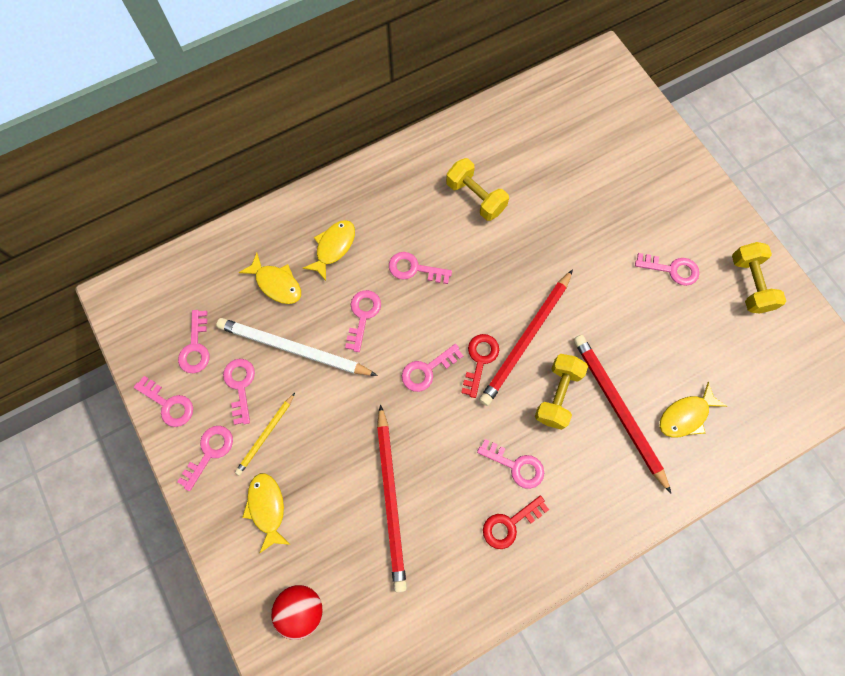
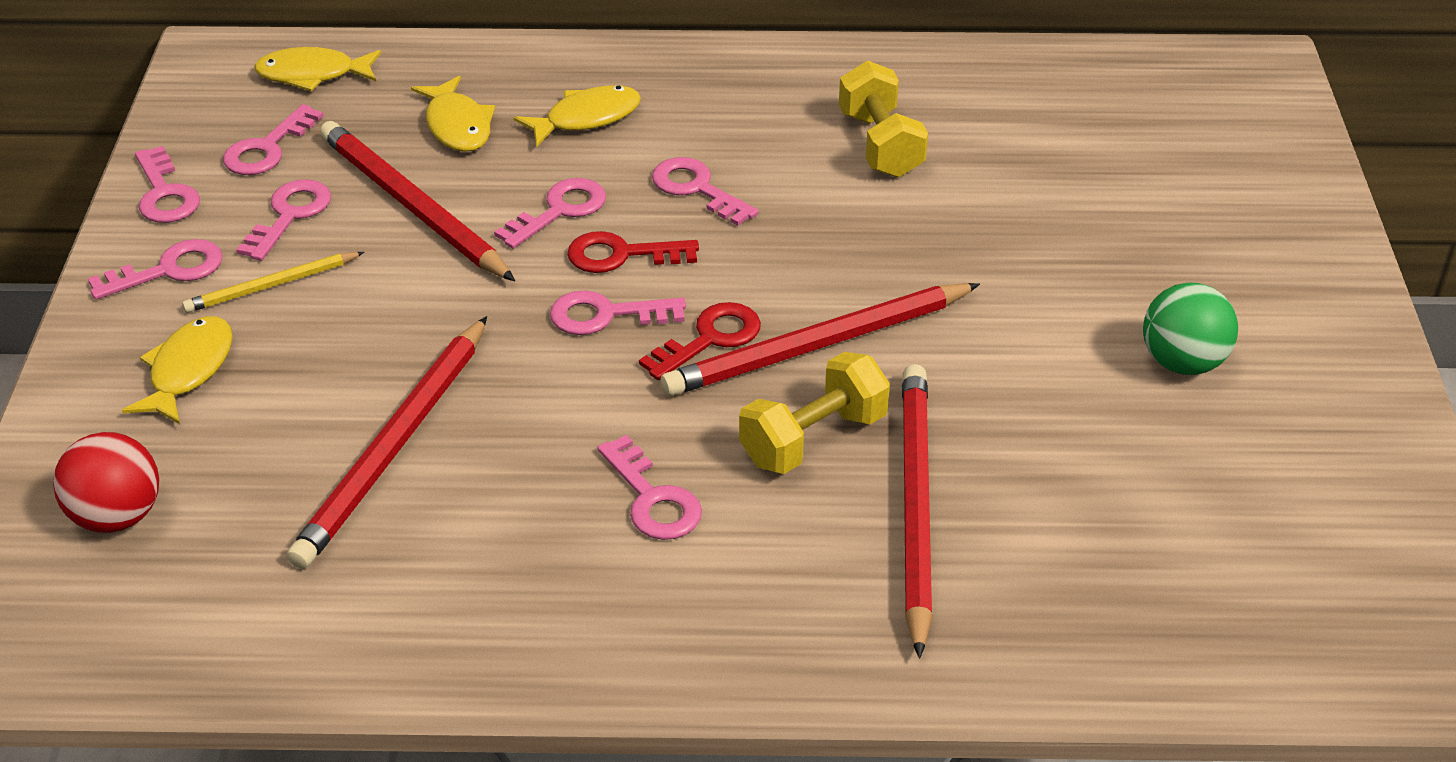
camera: 30 degrees right, 30 degrees down
(294, 349) = (412, 206): white pencil -> red pencil
(510, 524) = (571, 571): red key -> red key (622, 255)
(671, 269) = (1182, 362): pink key -> green ball
(686, 415) = (1047, 571): yellow fish -> yellow fish (313, 74)
(749, 284) = (1336, 442): yellow dumbbell -> none

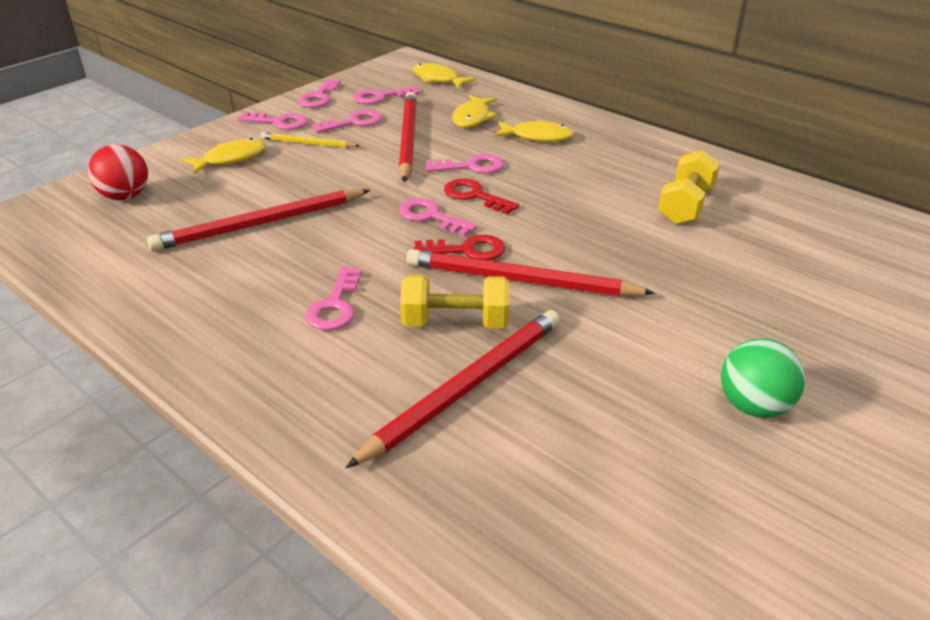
camera: 40 degrees right, 5 degrees down
(697, 189) = (552, 185): pink key -> none

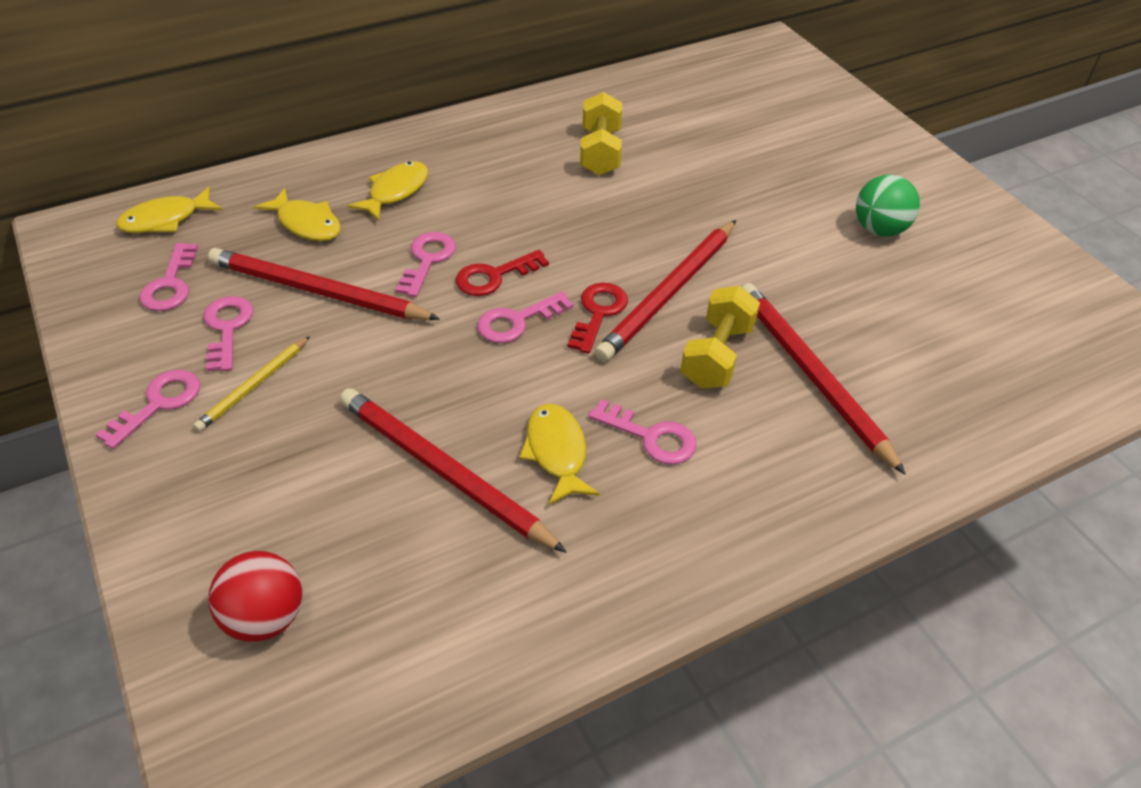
camera: 70 degrees left, 10 degrees up
(231, 159) = (235, 476): yellow fish -> yellow fish (556, 452)
(261, 224) = (443, 471): red pencil -> red pencil turned 135 degrees clockwise
(318, 97) = (110, 345): pink key -> none
(685, 206) = (600, 152): yellow dumbbell -> yellow dumbbell turned 45 degrees clockwise

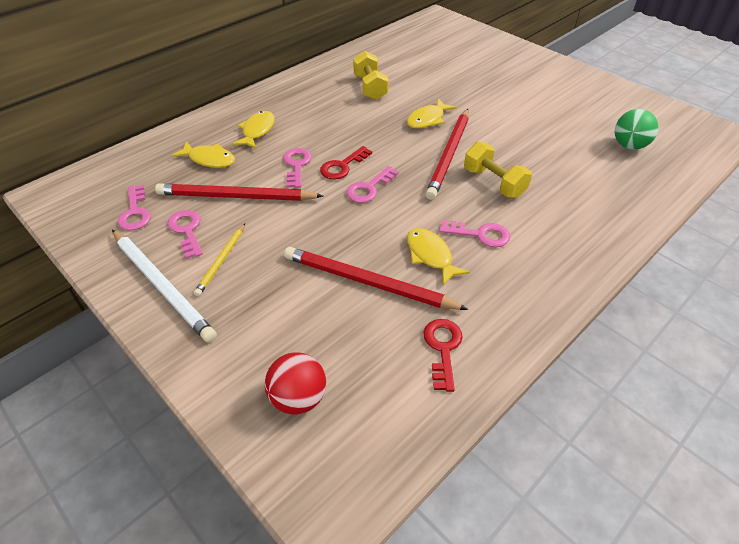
camera: 15 degrees left, 0 degrees up
(158, 404) = (162, 286): pink key -> white pencil
(165, 219) = (113, 175): yellow fish -> yellow fish (427, 119)
(598, 313) = (414, 174): red key -> red key (443, 348)
(717, 356) = (494, 182): yellow dumbbell -> yellow dumbbell turned 45 degrees counterclockwise
(812, 375) = (551, 182): red pencil -> none
(879, 229) = (545, 100): green ball -> green ball (629, 145)

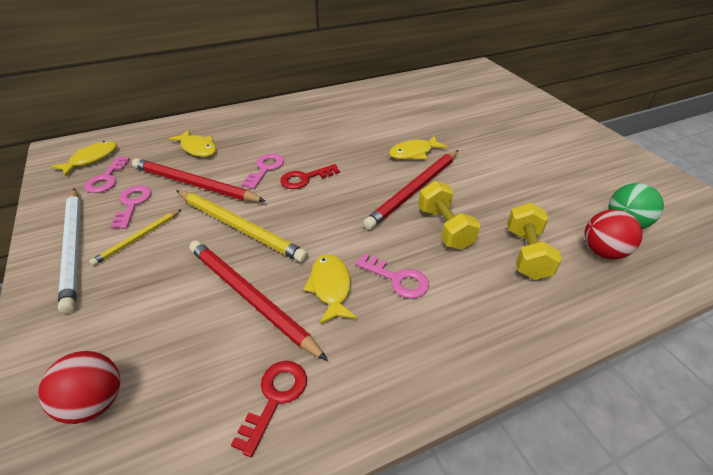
camera: 20 degrees right, 5 degrees down
(257, 131) = (254, 133): yellow fish -> yellow fish (91, 159)
(313, 226) = (239, 227): none -> yellow pencil
(369, 188) = (315, 204): pink key -> none
(370, 88) = (377, 115): yellow dumbbell -> yellow dumbbell (526, 254)
(622, 172) = (603, 252): none -> red ball

